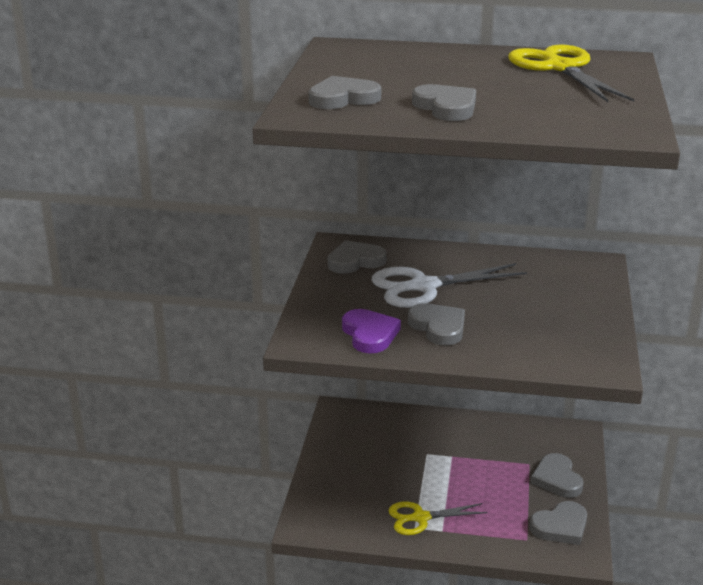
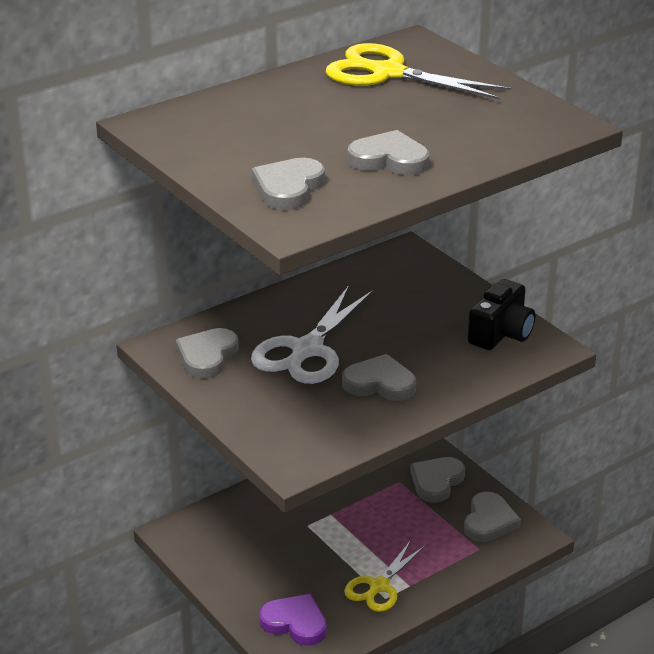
camera: 45 degrees left, 5 degrees up
(369, 334) = (337, 423): purple heart -> purple heart (295, 623)
(557, 479) = (436, 481): grey heart -> grey heart turned 90 degrees clockwise
(583, 341) = (501, 333): none -> black camera

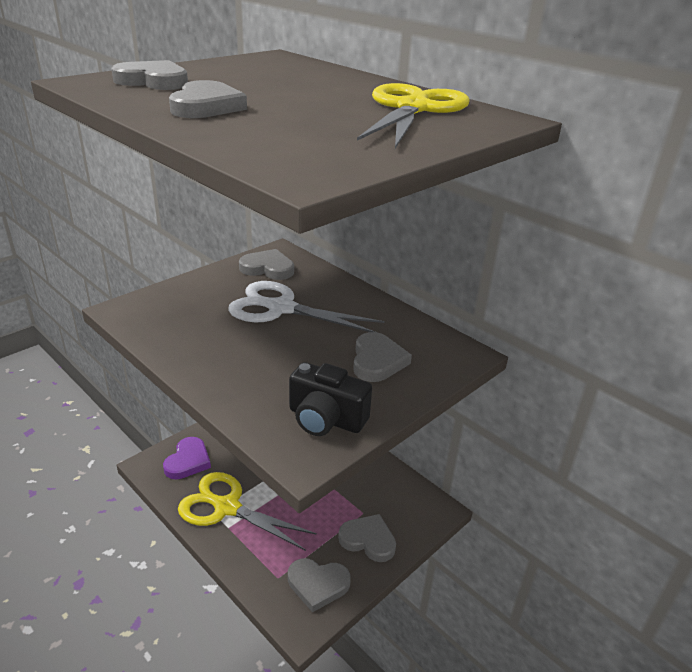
camera: 80 degrees right, 0 degrees up
(378, 586) = (226, 507): yellow scissors -> yellow scissors, size x1.56
(380, 383) = (232, 345): grey heart -> grey heart (377, 361)

